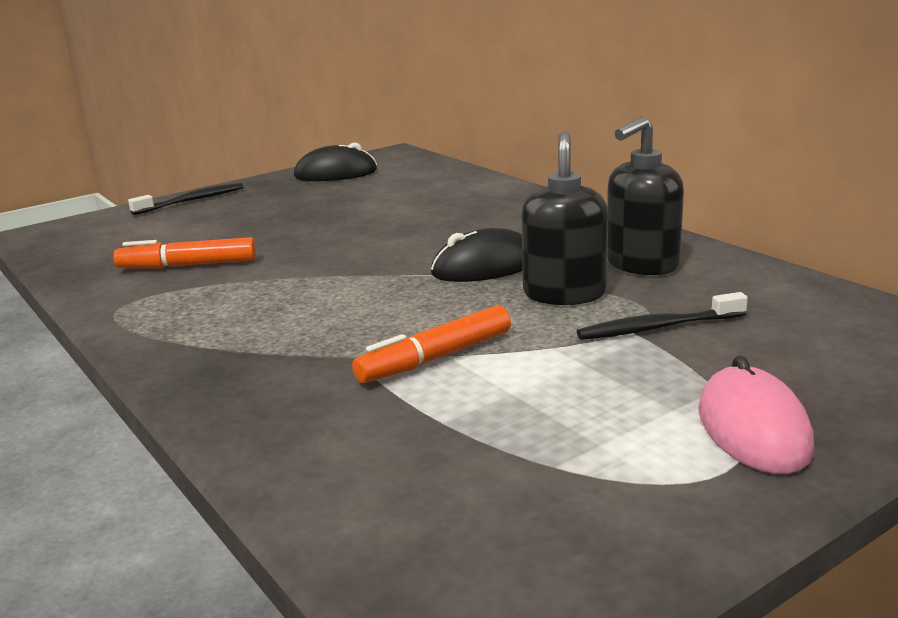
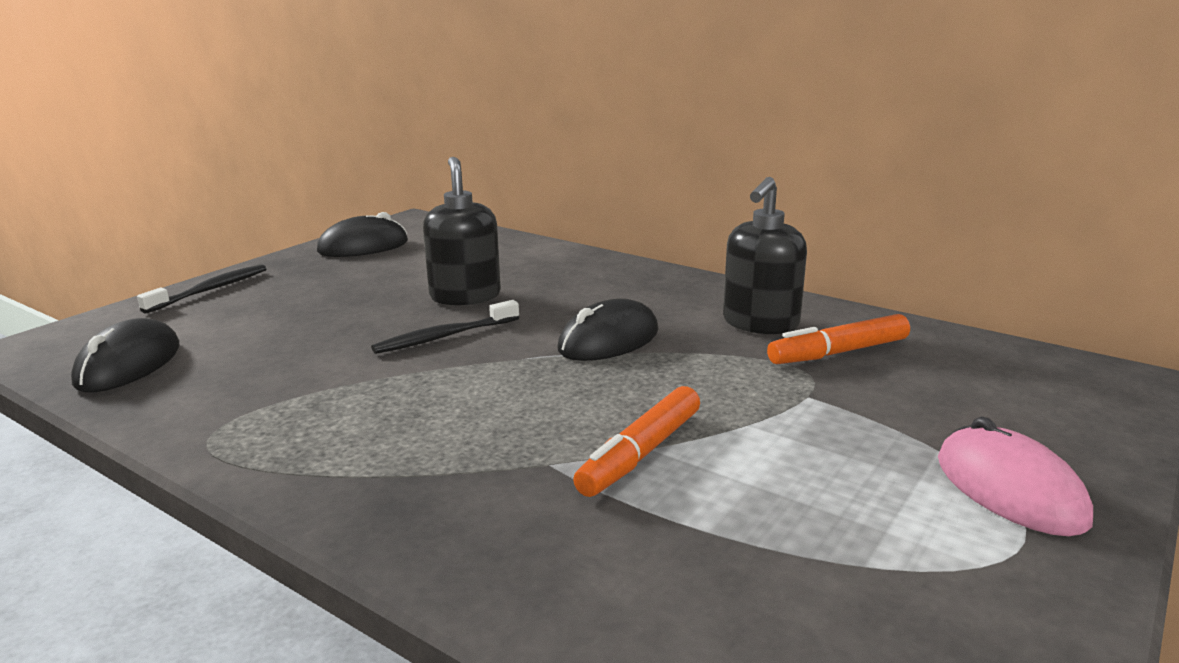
camera: 20 degrees left, 0 degrees up
(98, 251) = (129, 365): none -> black mouse
(188, 265) = (262, 371): orange marker -> orange marker (838, 352)
(564, 294) = (712, 362): black soap dispenser -> black soap dispenser (465, 296)
(658, 327) = (832, 390): black toothbrush -> black toothbrush (445, 336)

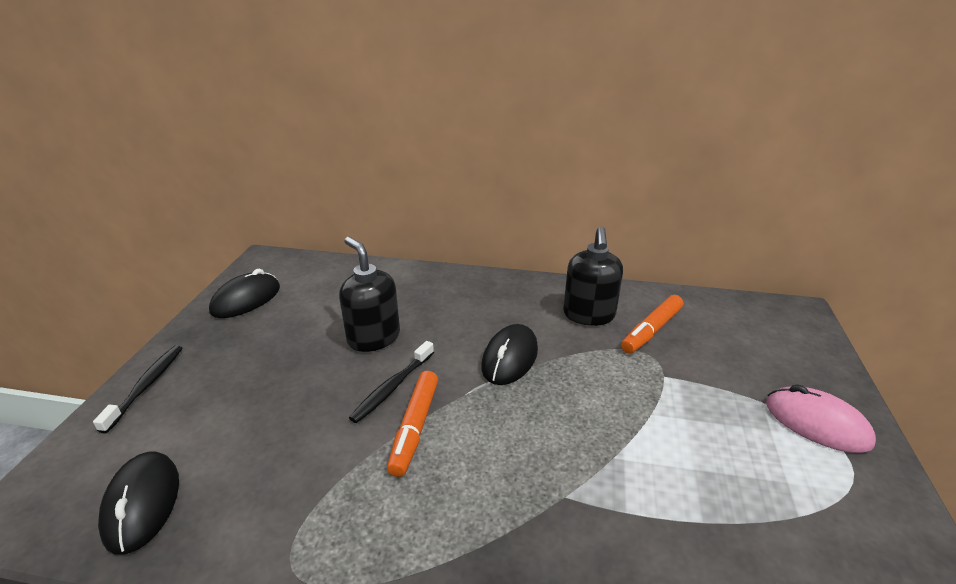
camera: 25 degrees left, 10 degrees up
(640, 453) = (612, 465): orange marker -> orange marker (414, 427)

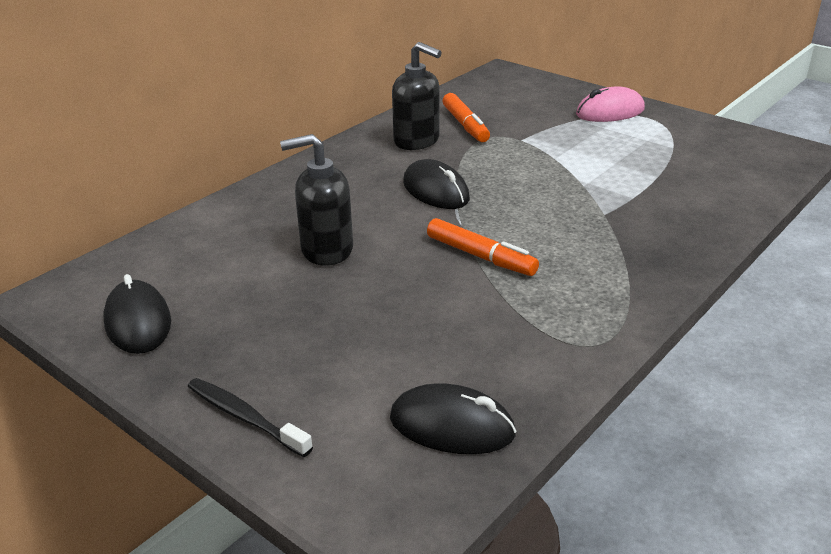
camera: 60 degrees left, 0 degrees up
(393, 387) = (416, 255): black toothbrush -> none

